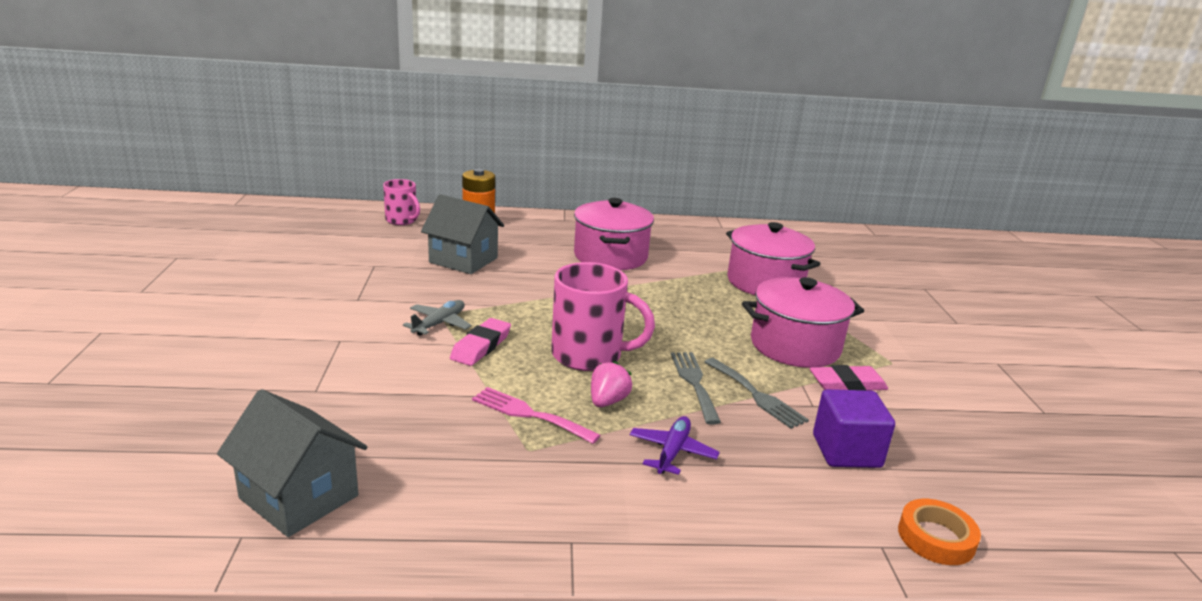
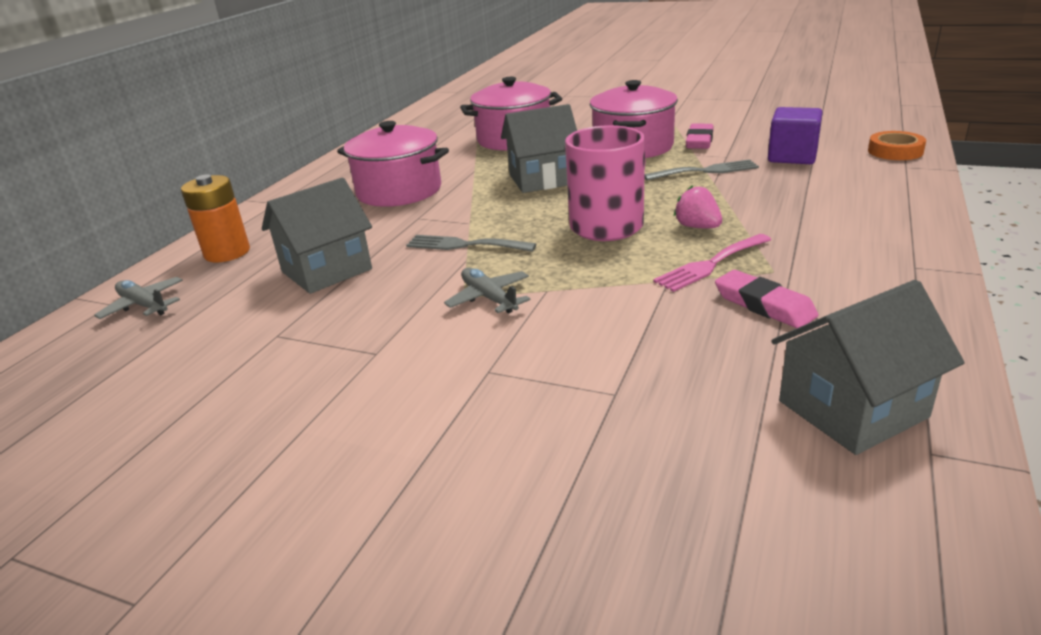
camera: 60 degrees left, 5 degrees up
(402, 220) = (144, 305): pink mug -> grey plane
(481, 346) = (559, 277): pink eraser -> pink eraser (764, 305)
(672, 452) = (785, 212): purple plane -> none
(674, 311) = (542, 179): none -> grey house
(694, 383) = (677, 189): grey fork -> grey fork (464, 245)

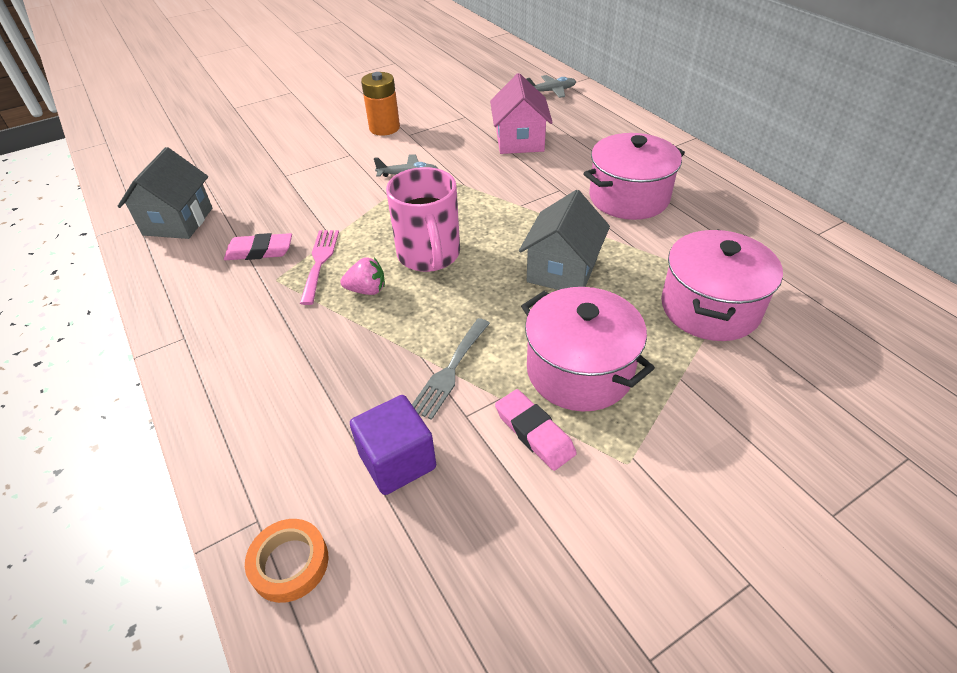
camera: 125 degrees right, 15 degrees up
(227, 252) = (594, 118): orange battery -> orange battery (384, 128)
(327, 270) = (519, 141): grey house -> pink house
(464, 245) = (486, 191): grey fork -> none

